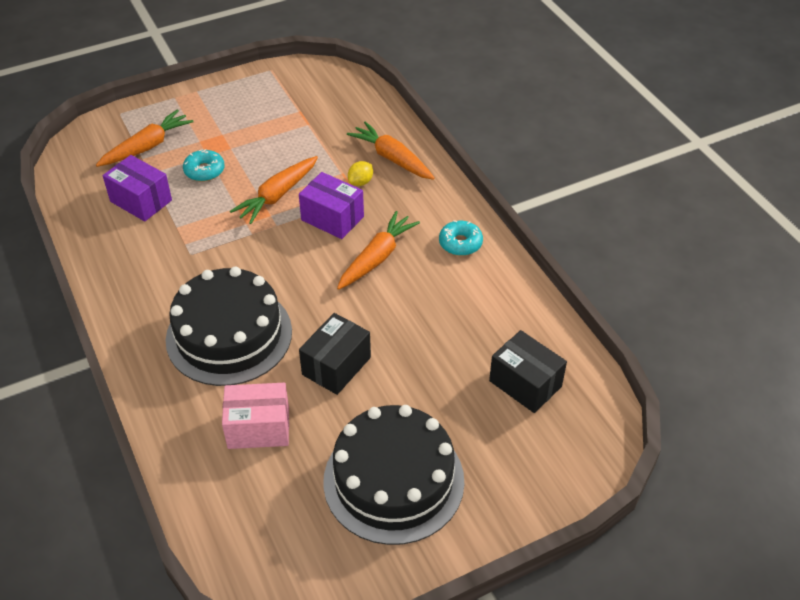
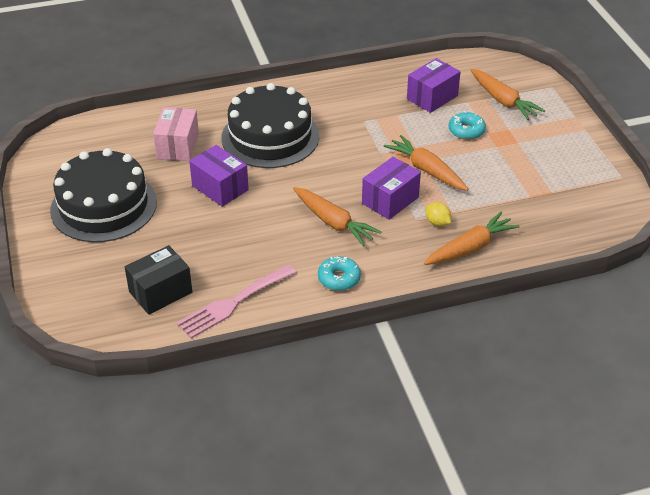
camera: 100 degrees right, 5 degrees down
(336, 366) = (220, 188): black box -> purple box
(520, 318) = (233, 303): none -> pink fork

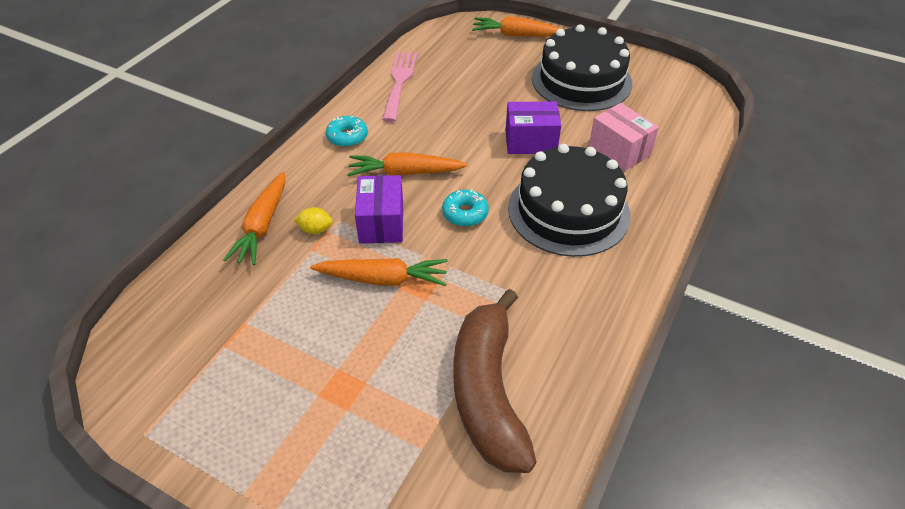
camera: 135 degrees right, 5 degrees up
(160, 292) = (454, 61): black box -> none
(432, 97) = (488, 391): purple box -> brown banana
(466, 131) = (394, 366): turquoise donut -> turquoise donut (465, 213)
(503, 101) = (397, 461): orange carrot -> orange carrot (516, 35)

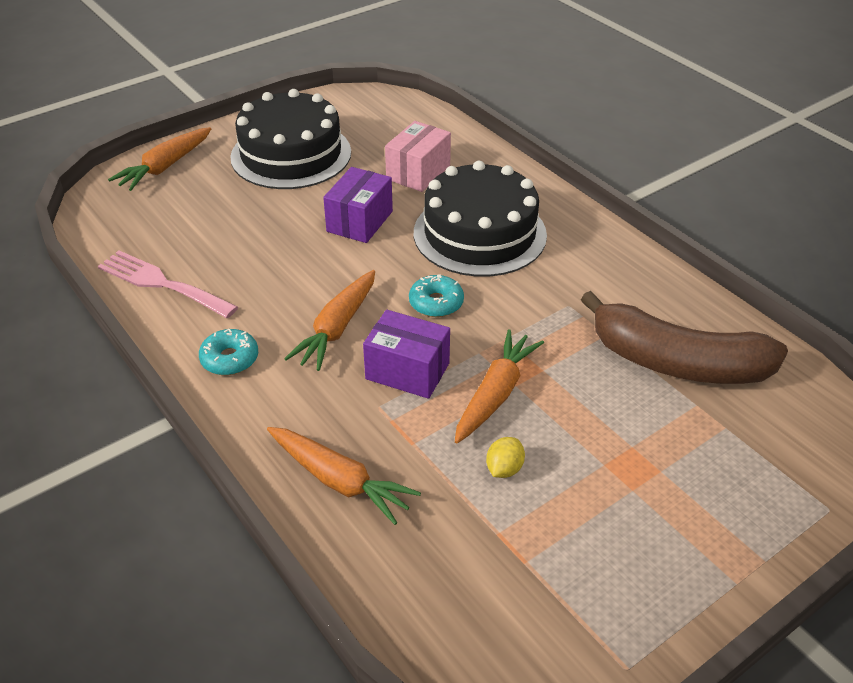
camera: 65 degrees left, 5 degrees down
(315, 230) = (381, 431): yellow lemon -> yellow lemon (504, 469)
(619, 150) = (418, 172): pink box -> pink box turned 45 degrees counterclockwise

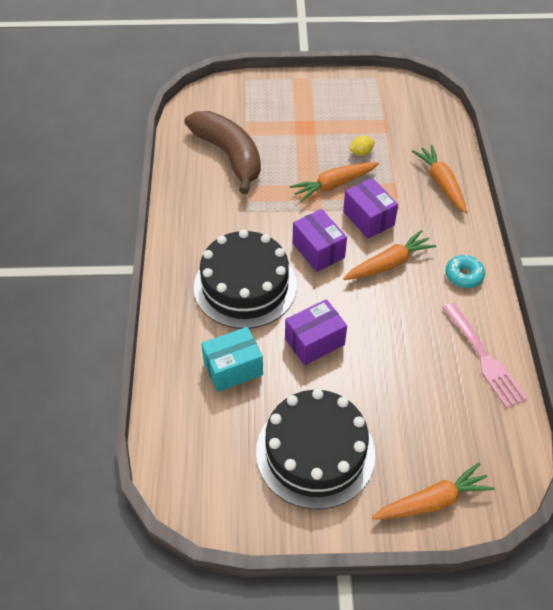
camera: 145 degrees left, 10 degrees up
(418, 172) = (233, 368): pink box -> turquoise box
(436, 303) = (318, 250): turquoise donut -> purple box

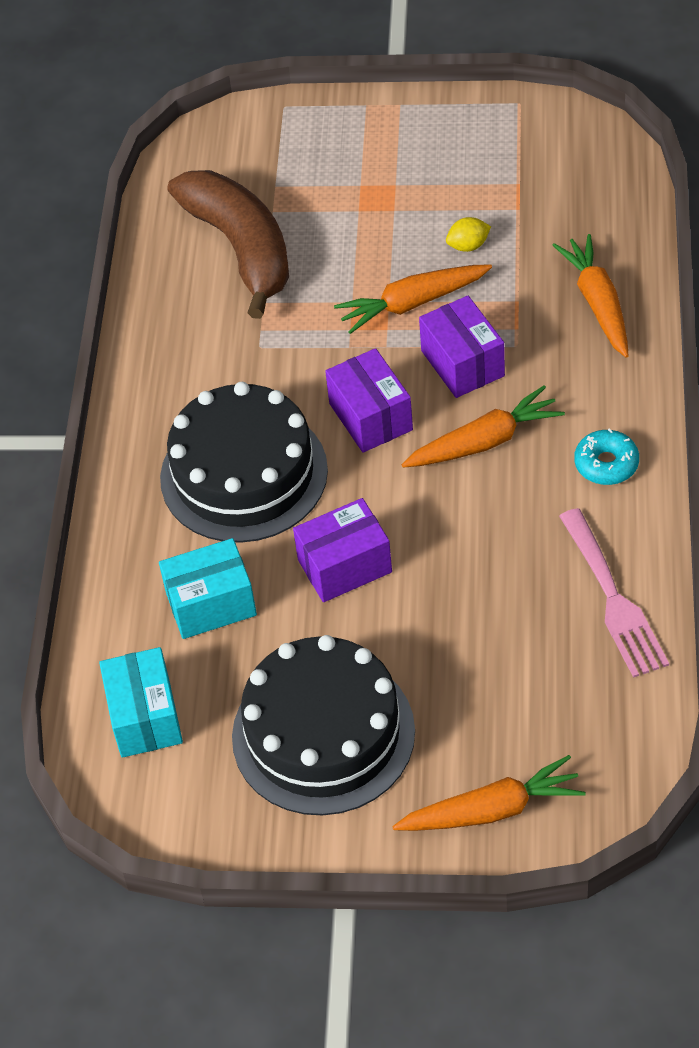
camera: 10 degrees right, 0 degrees up
(197, 445) = (145, 717): none -> turquoise box

